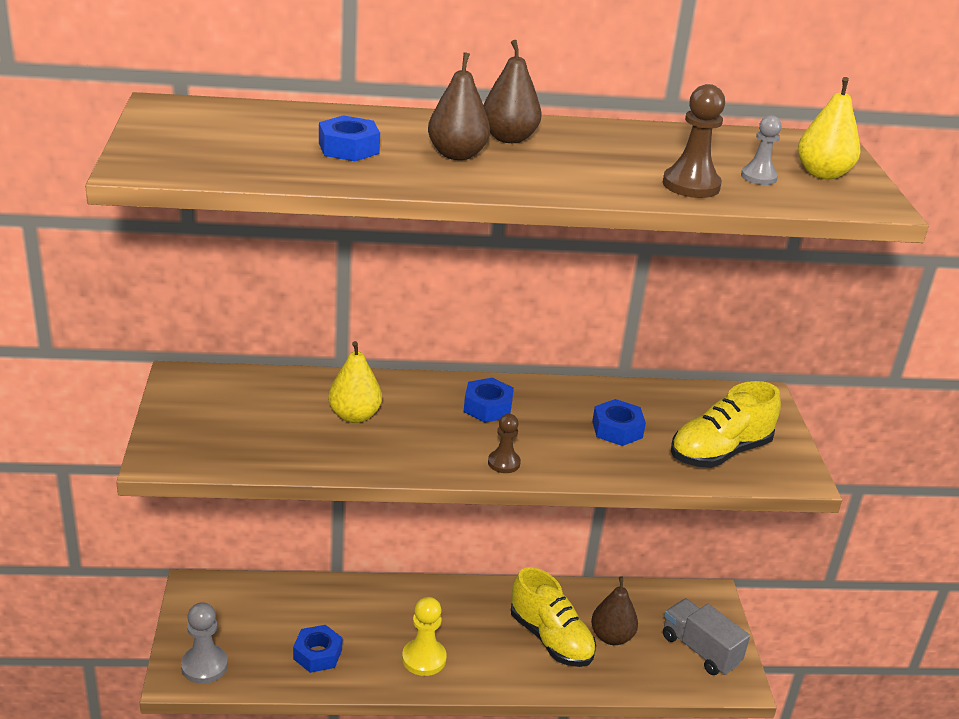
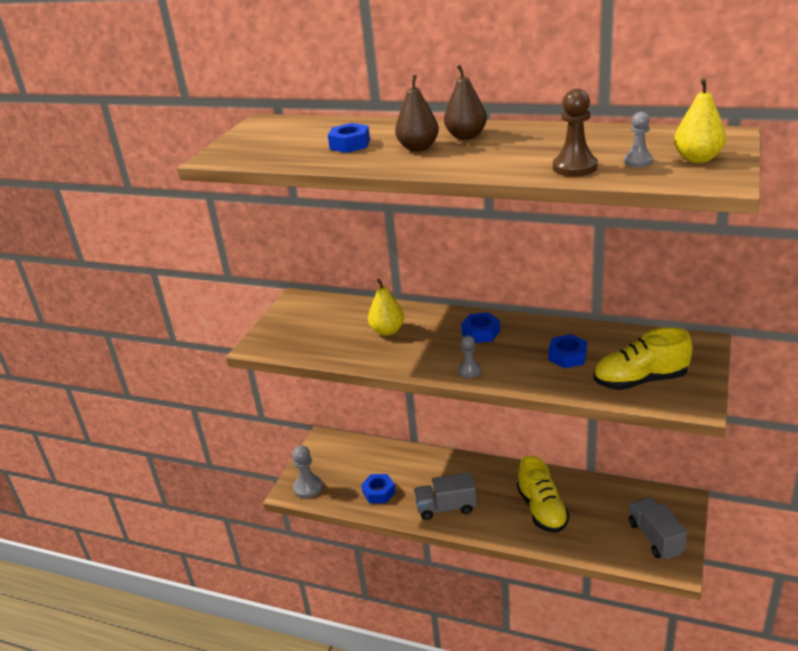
camera: 30 degrees right, 0 degrees up
(424, 659) = (446, 507): yellow pawn -> grey truck
(504, 463) = (469, 371): brown pawn -> grey pawn
(611, 637) = (589, 516): brown pear -> none

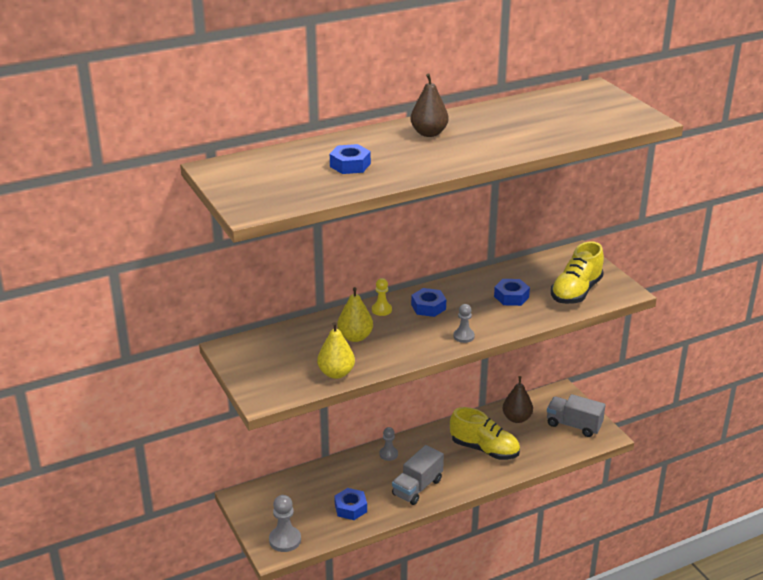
camera: 50 degrees left, 0 degrees up
(418, 148) = (412, 152): brown pear -> brown pear (517, 418)
(441, 318) = (381, 310): none -> yellow pawn
(574, 167) = (550, 135): brown pawn -> none
(638, 161) = (579, 120): grey pawn -> grey pawn (388, 454)
(697, 159) = (609, 109): yellow pear -> yellow pear (336, 373)

